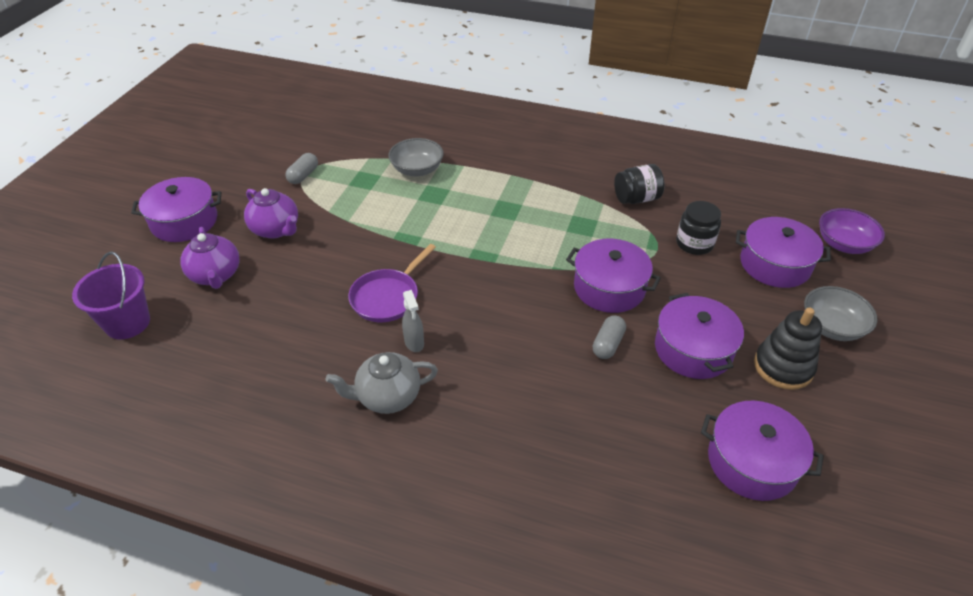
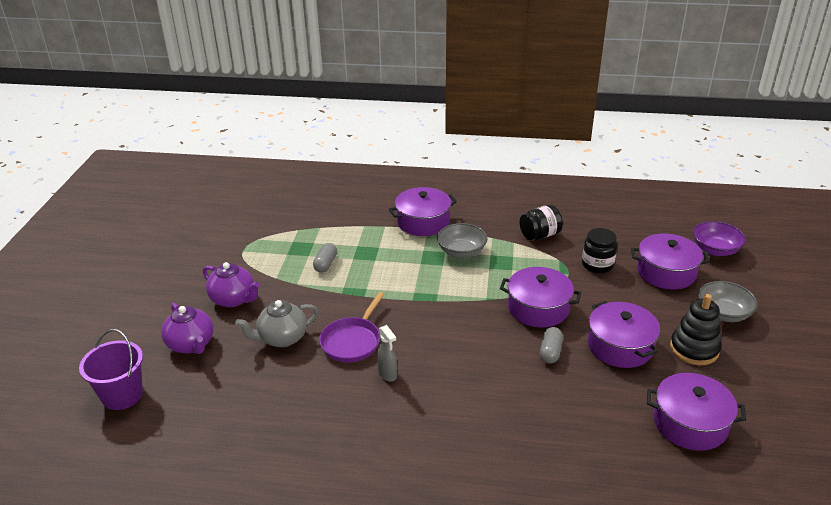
camera: 10 degrees left, 10 degrees down
(184, 221) = (145, 303): purple pot -> purple pot (423, 222)
(303, 175) = (243, 251): grey capsule -> grey capsule (325, 264)
(387, 397) = (378, 420): grey teapot -> grey teapot (282, 338)
(417, 169) = (344, 234): grey bowl -> grey bowl (461, 252)

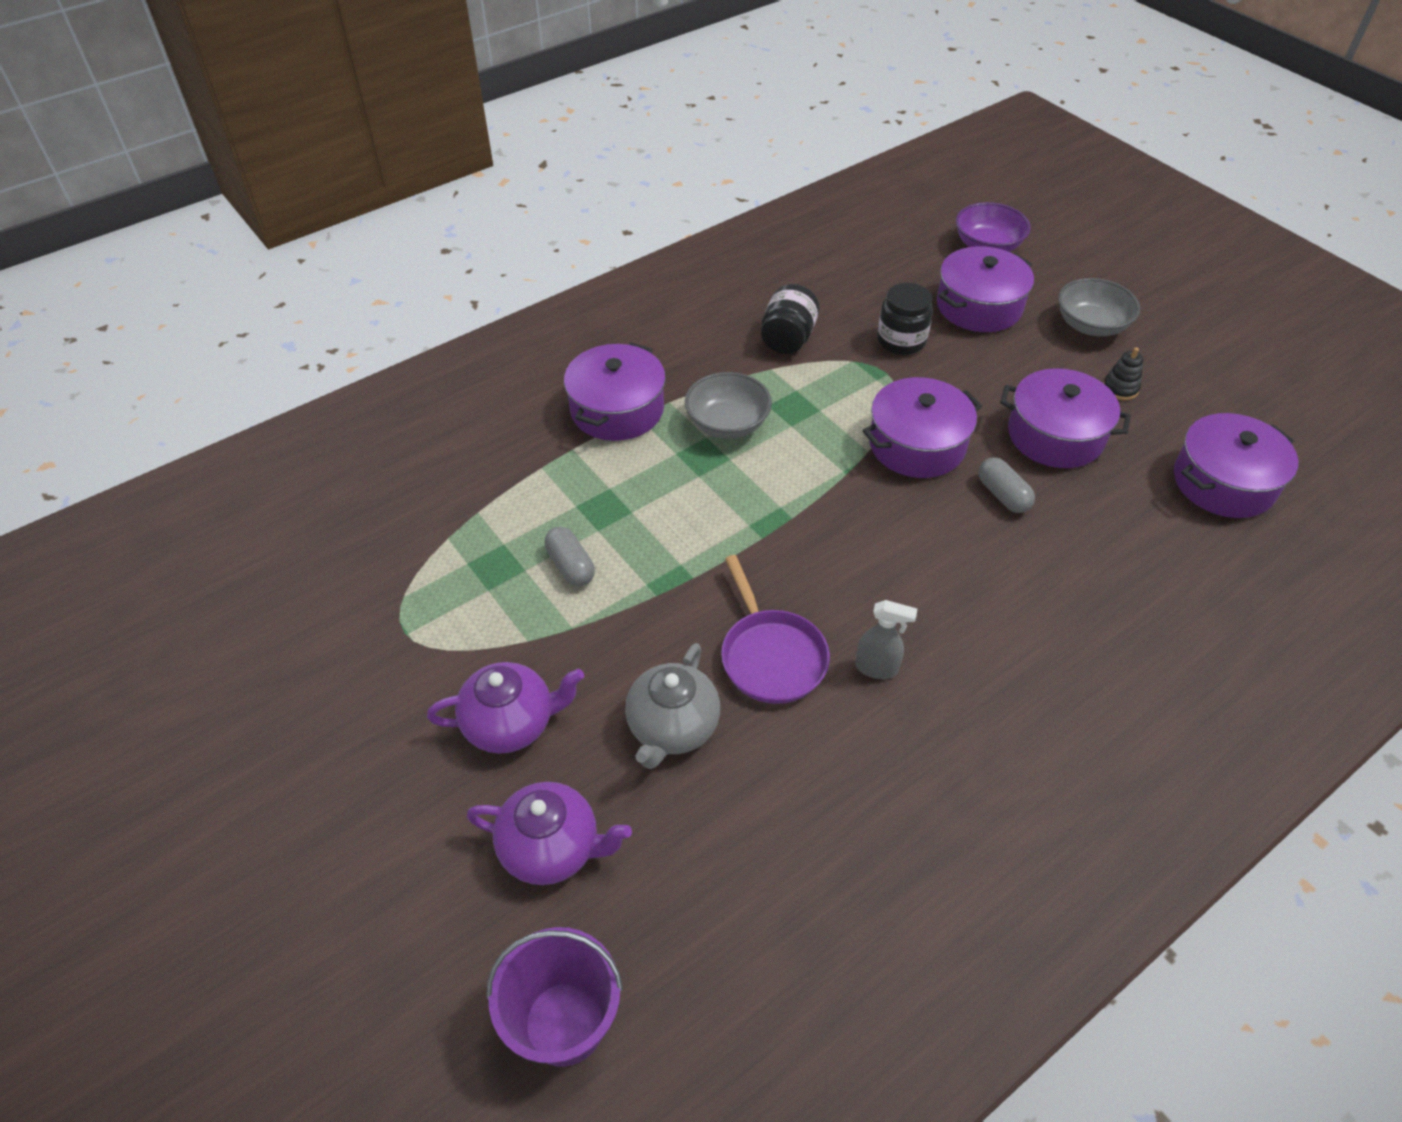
camera: 45 degrees left, 15 degrees up
(694, 349) = (1120, 388): black stacking toy -> black stacking toy, size x0.53

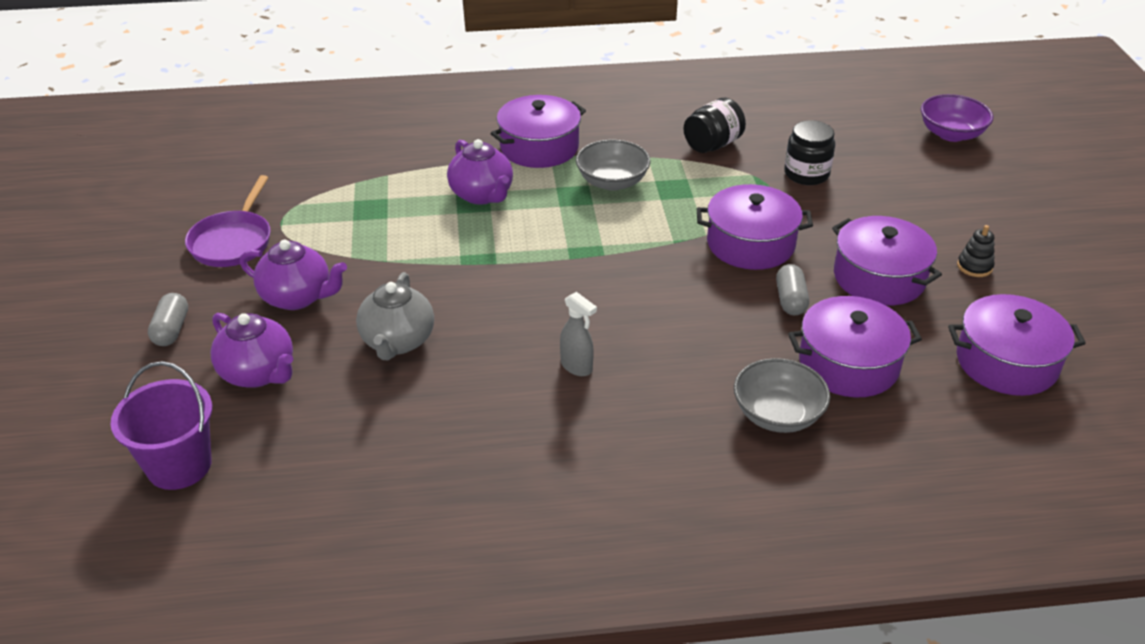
camera: 30 degrees right, 10 degrees down
(571, 566) = (419, 226): grey capsule -> grey capsule (171, 330)
(606, 496) = (482, 195): none -> purple teapot
(672, 728) = (397, 342): grey teapot -> grey teapot turned 45 degrees counterclockwise
(771, 656) = (506, 329): purple pan -> purple pan (233, 241)
(979, 306) = (900, 172): purple pot -> purple pot (848, 364)
(1091, 325) = (993, 215): grey bowl -> grey bowl (777, 414)

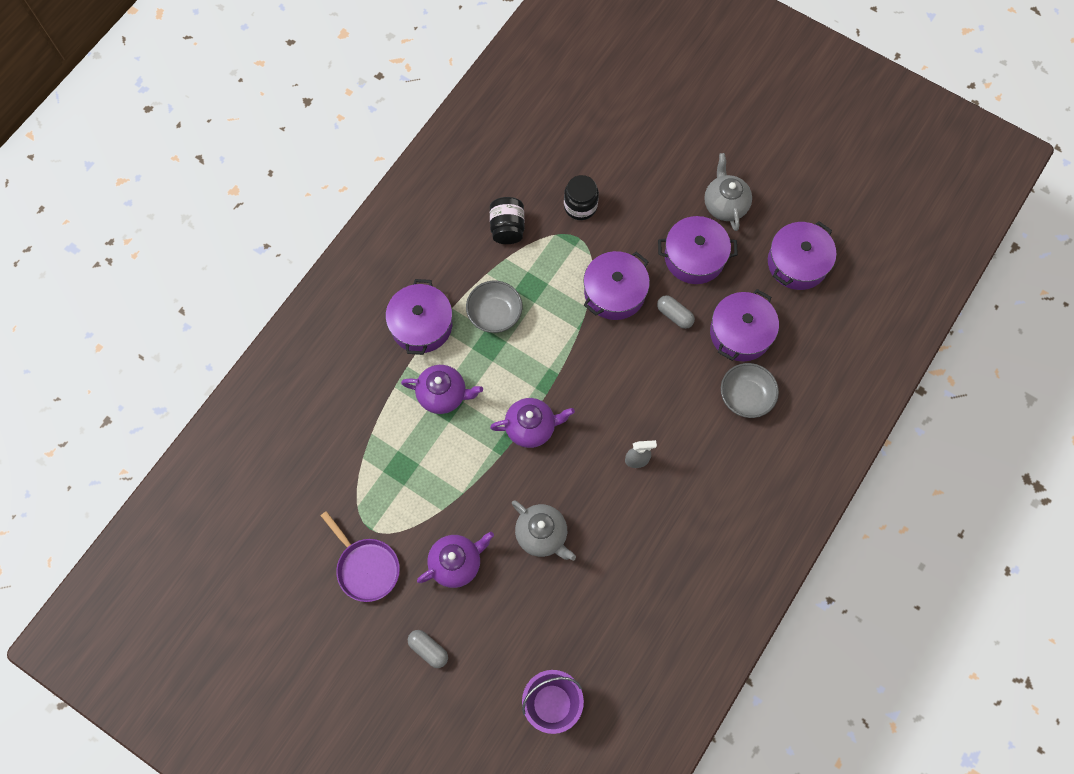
camera: 50 degrees left, 30 degrees up
(258, 373) = (509, 623): purple teapot -> purple teapot (531, 427)
(951, 134) = (612, 96): purple bowl -> none
(974, 266) = (725, 204): black stacking toy -> grey teapot

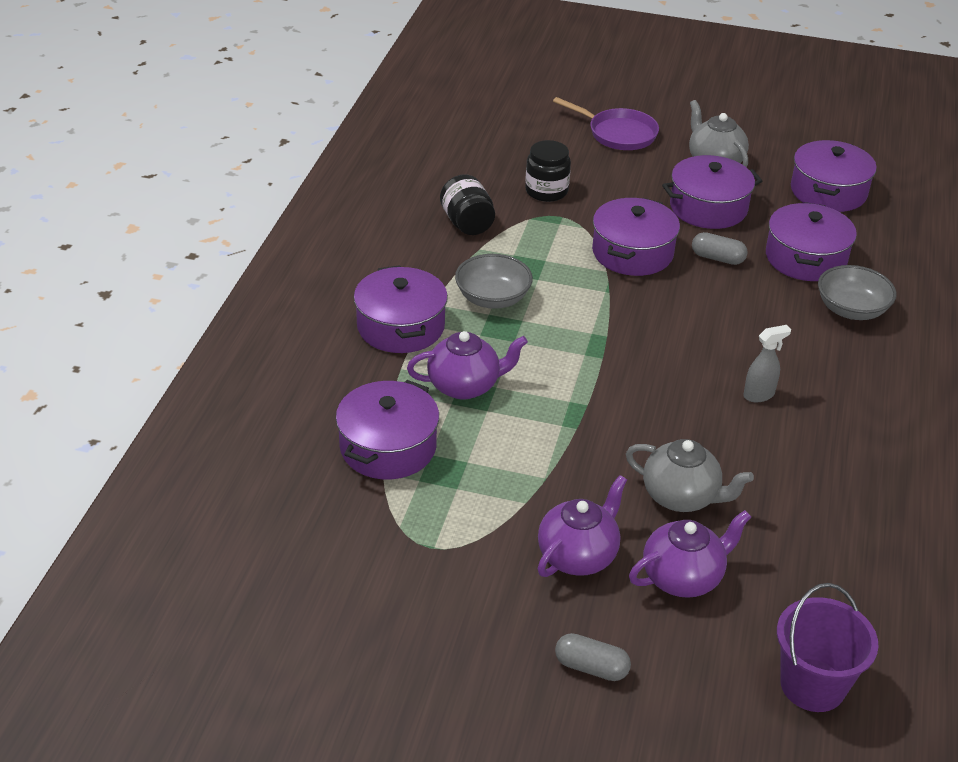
camera: 20 degrees left, 30 degrees down
(366, 567) = (446, 592): purple pan -> purple pan (618, 133)
(373, 436) = (388, 447): none -> purple pot
(531, 427) = (602, 393): purple teapot -> purple teapot (683, 577)

